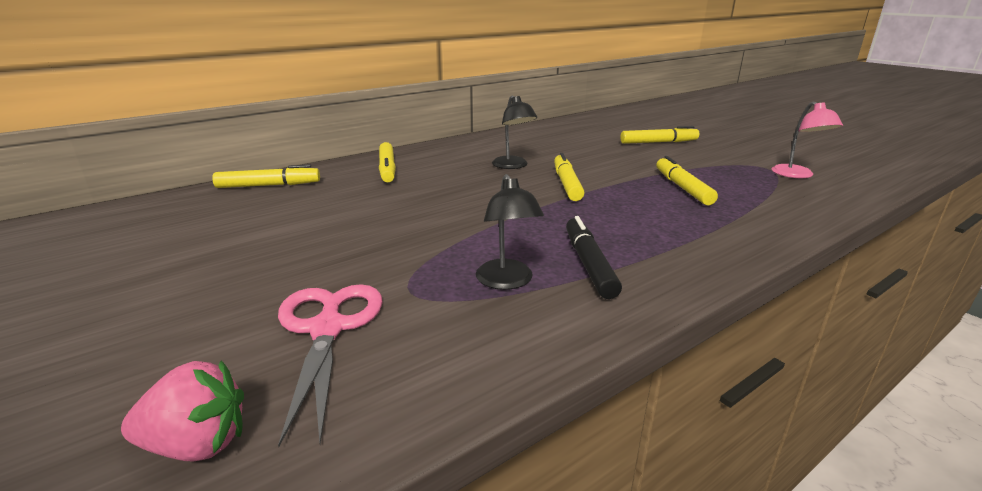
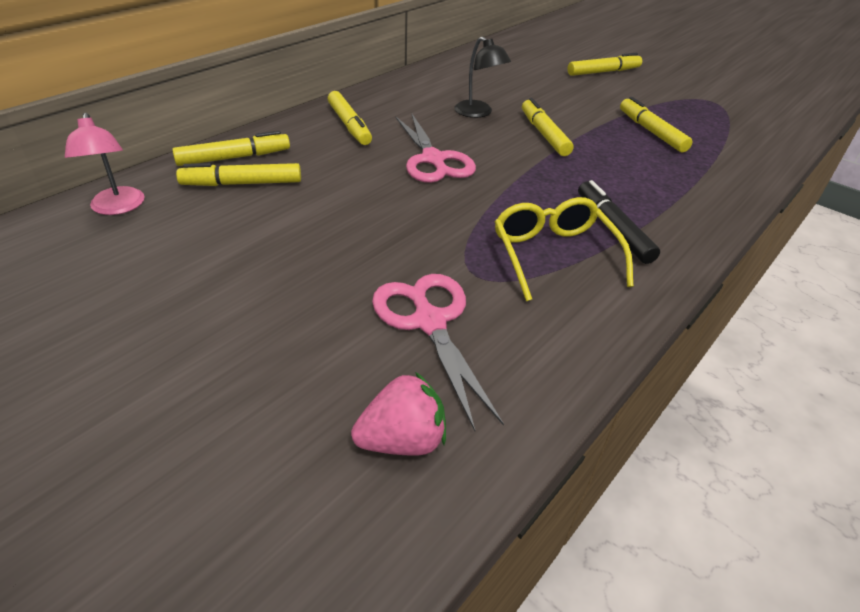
camera: 15 degrees left, 15 degrees up
(257, 203) = (242, 183): none -> yellow marker
(443, 197) = (433, 160): none -> pink scissors
(507, 282) = (553, 255): black lamp -> yellow glasses
(797, 175) = (742, 109): pink lamp -> pink lamp (118, 208)

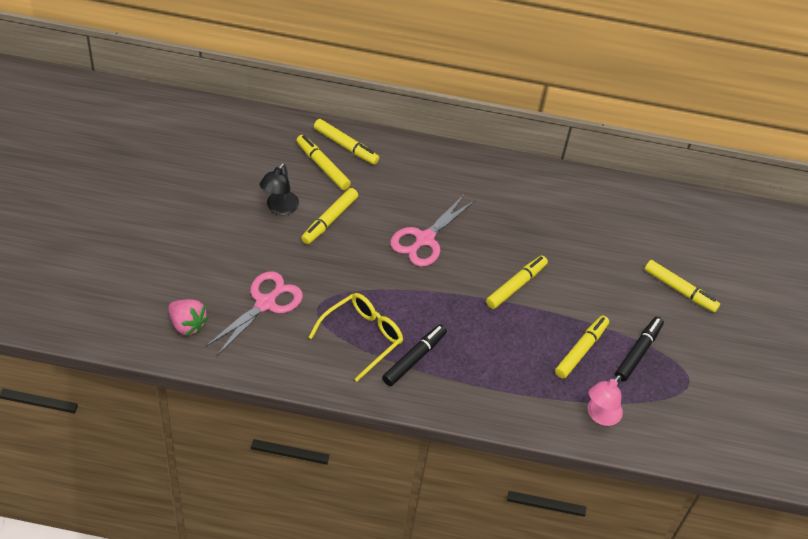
camera: 55 degrees right, 10 degrees up
(118, 208) = (261, 132): pink lamp -> pink lamp (600, 416)
(349, 125) = (433, 176): yellow marker -> yellow marker (329, 220)
(478, 113) = (516, 236): black lamp -> black lamp (279, 208)
(667, 109) = (638, 352): none -> black marker

